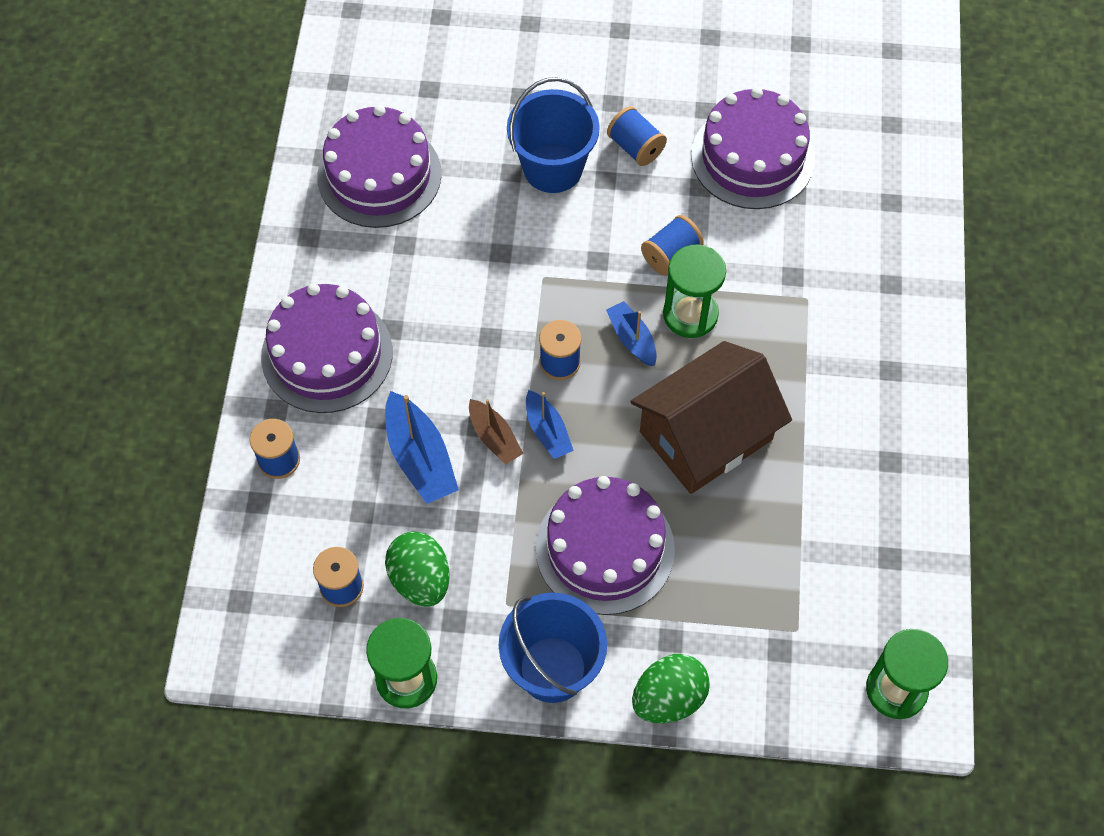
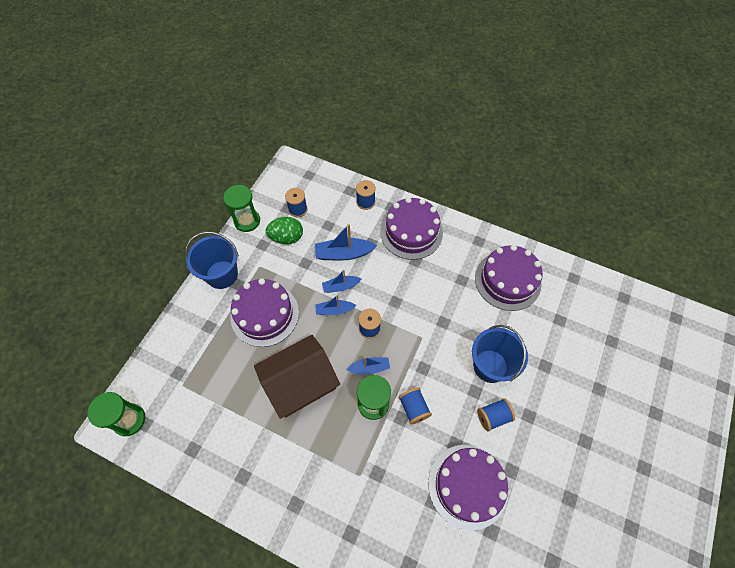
camera: 110 degrees right, 0 degrees up
(494, 437) = (341, 286): brown boat -> blue boat
(668, 698) = (184, 315): green egg -> none
(706, 435) = (300, 383): brown house -> brown house turned 75 degrees clockwise

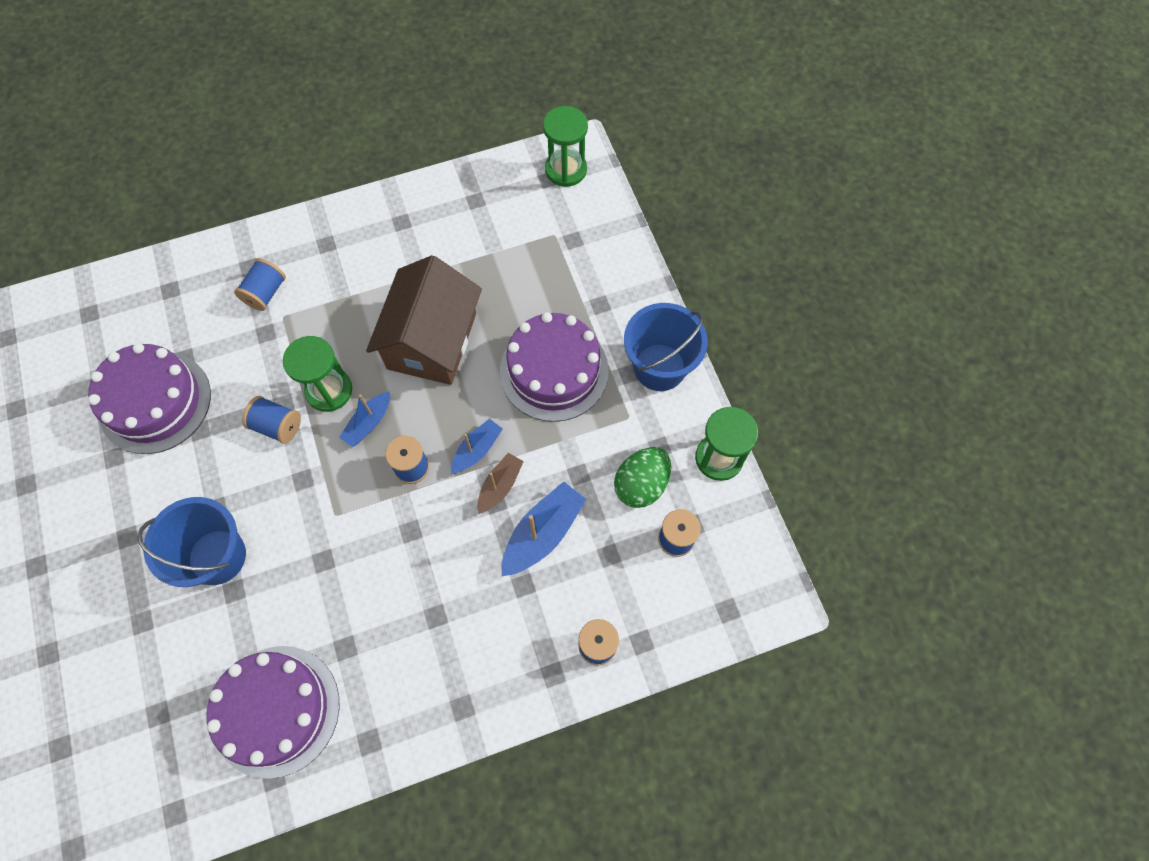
camera: 135 degrees right, 5 degrees up
(341, 286) = (500, 486): blue boat -> brown boat
(411, 232) = (482, 658): purple cake -> none
(493, 417) = (172, 497): blue spool -> blue spool (265, 293)

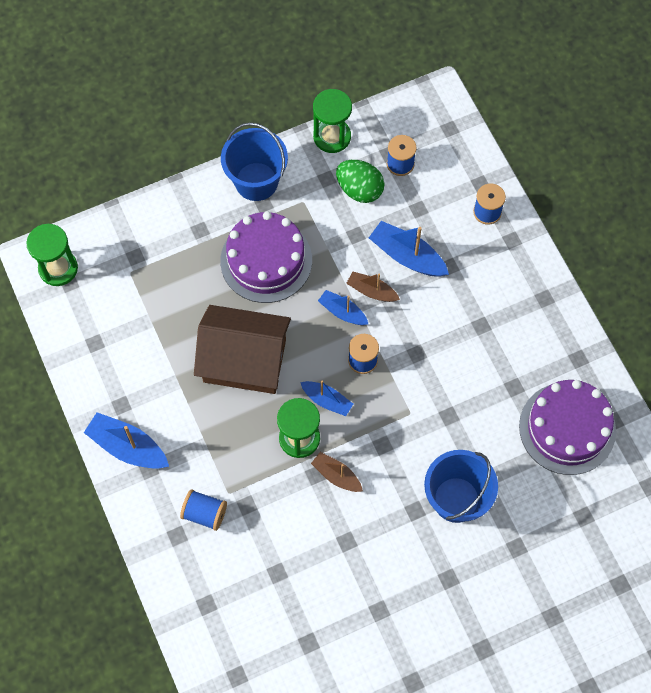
camera: 95 degrees left, 0 degrees up
(155, 402) = (323, 587): purple cake -> none
(277, 426) = (336, 475): blue spool -> brown boat
(354, 226) = (127, 447): none -> blue boat

